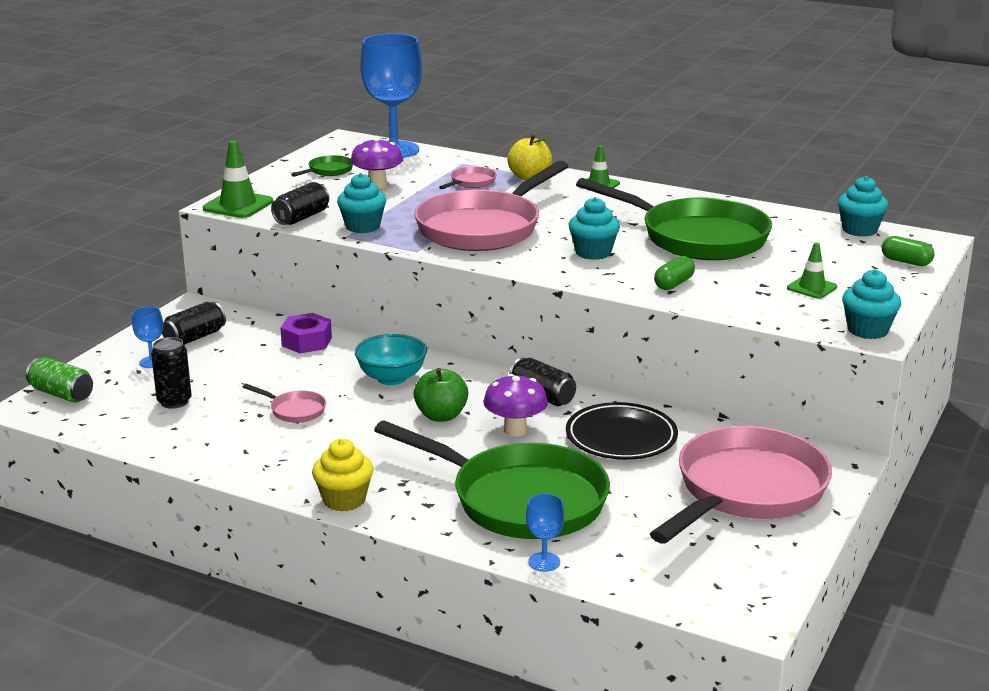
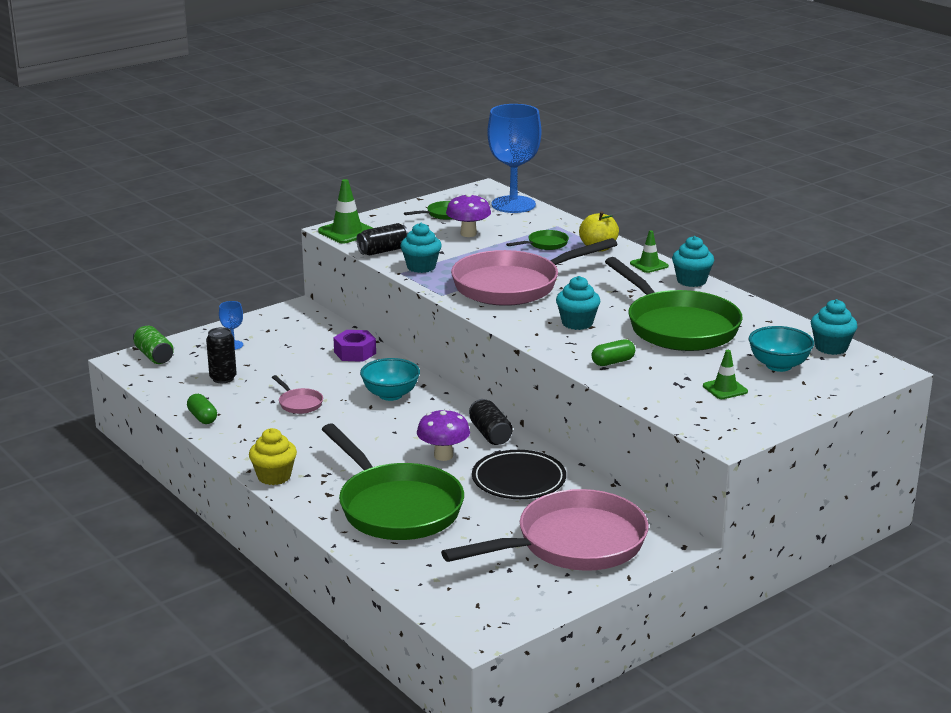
camera: 25 degrees right, 0 degrees up
(195, 337) = (278, 332): black can -> none
(441, 416) = (399, 432): green apple -> none
(471, 182) = (545, 244): pink pan -> green pan
(544, 562) = (370, 555): blue goblet -> none
(833, 255) = (778, 365): none -> turquoise bowl
(867, 330) = (728, 434): turquoise cupcake -> turquoise cupcake (691, 281)
(906, 262) = (837, 383): green capsule -> green capsule (202, 417)

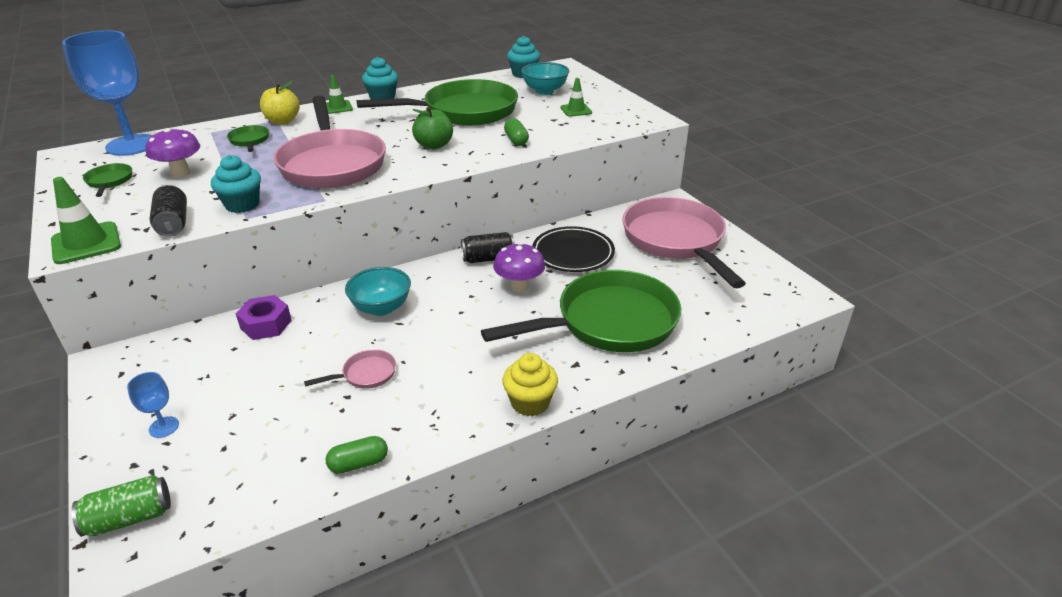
camera: 80 degrees left, 10 degrees up
(223, 378) = (257, 440): black can -> none
(577, 323) = (434, 145): turquoise cupcake -> green apple

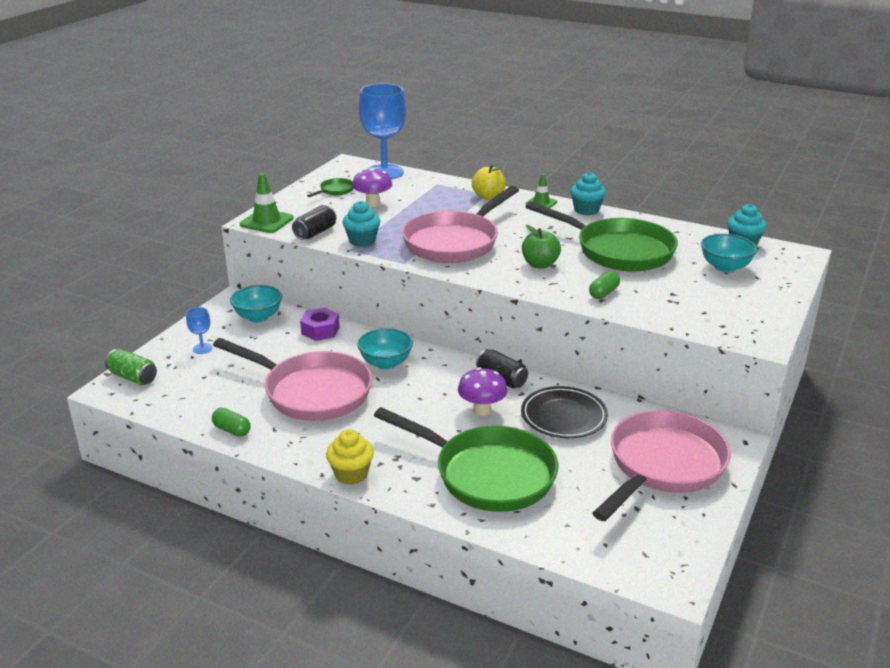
camera: 55 degrees right, 5 degrees down
(171, 357) = (258, 317): none -> turquoise bowl
(249, 141) = (444, 201): green pan -> none
(366, 374) = (312, 392): pink pan -> pink pan, size x2.49
(576, 110) = (710, 296): green traffic cone -> none

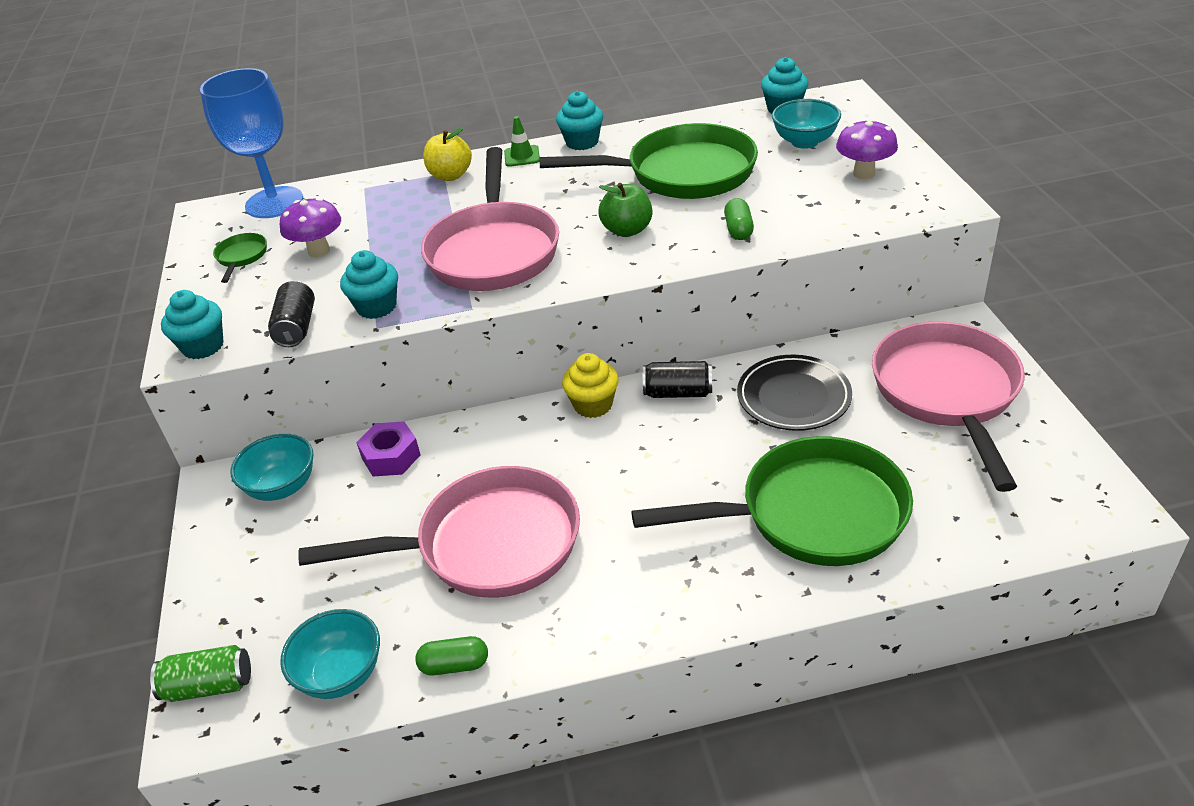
camera: 35 degrees left, 10 degrees up
(202, 348) = (260, 578): blue goblet -> none
(266, 221) = (203, 346): green traffic cone -> turquoise cupcake
(351, 474) = (675, 618): yellow cupcake -> yellow cupcake (593, 405)
(385, 363) = (527, 451): turquoise bowl -> turquoise bowl (341, 674)
(482, 410) = (707, 442): purple mushroom -> purple mushroom (864, 173)

